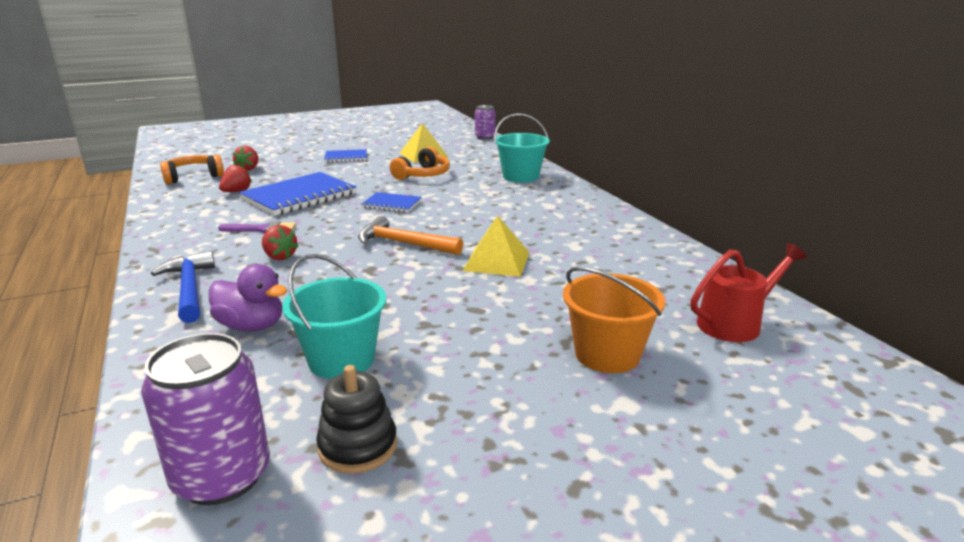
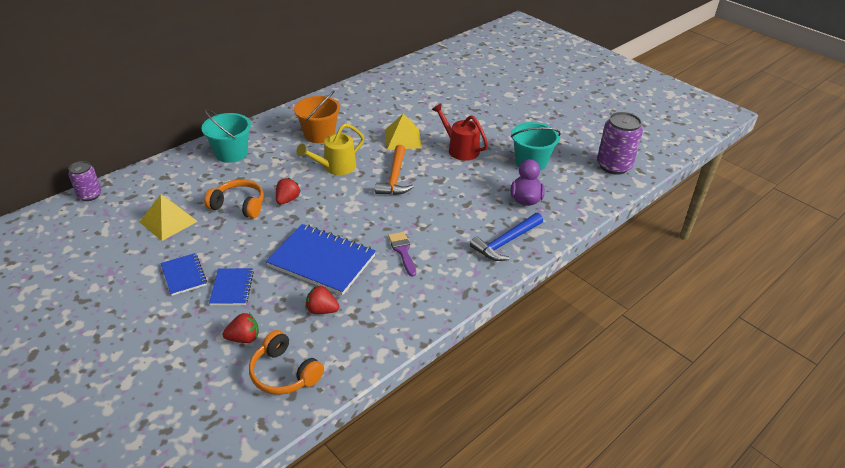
camera: 110 degrees left, 15 degrees up
(279, 257) = (443, 223): red strawberry -> red strawberry (287, 200)
(358, 446) = (576, 143): black stacking toy -> none
(392, 204) = (322, 203): blue notebook -> blue notebook (232, 288)
(456, 216) = (335, 167): none -> yellow watering can
(607, 354) = (478, 99): orange bucket -> orange bucket (319, 134)
(735, 323) = (432, 73): red watering can -> red watering can (460, 149)

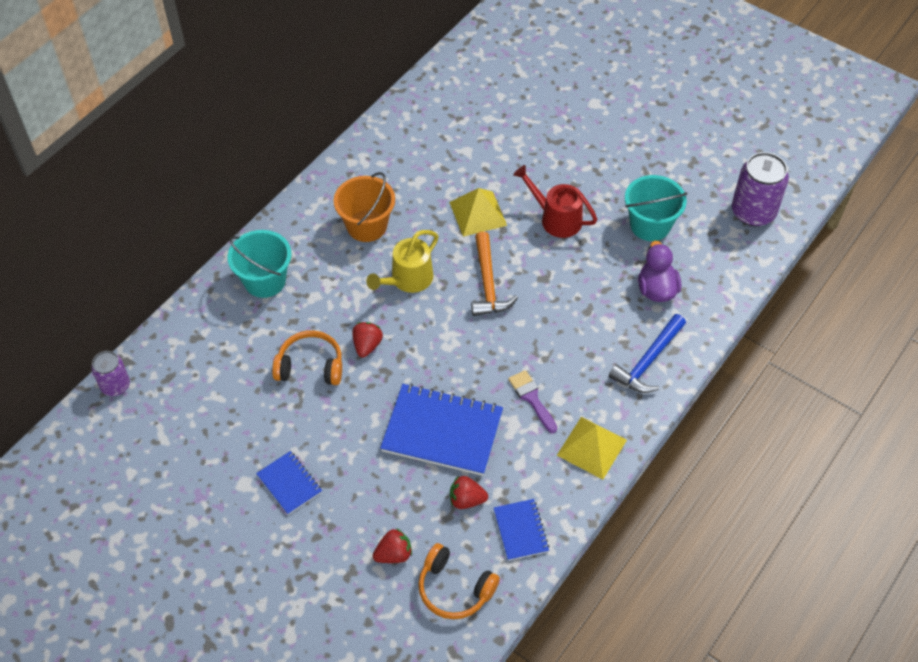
camera: 10 degrees left, 15 degrees up
(168, 221) = (234, 408): yellow pyramid -> yellow pyramid (591, 447)
(232, 288) = (353, 490): blue notebook -> blue notebook (521, 530)

